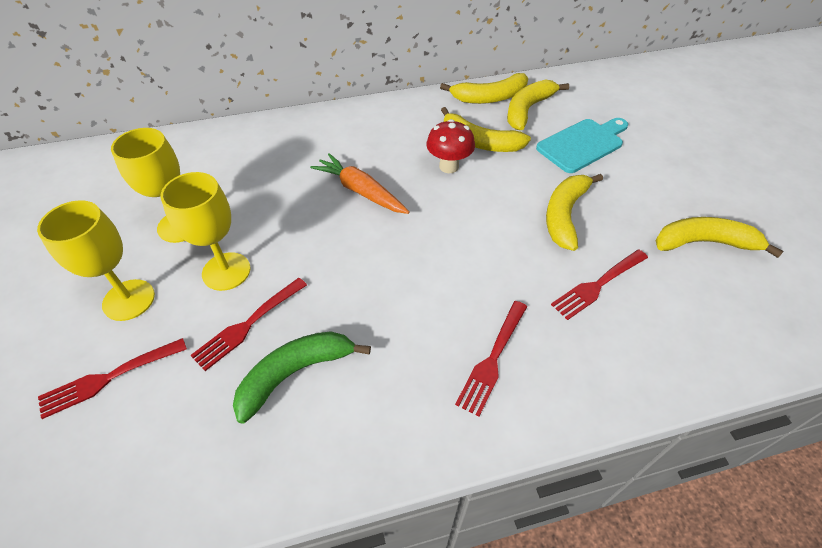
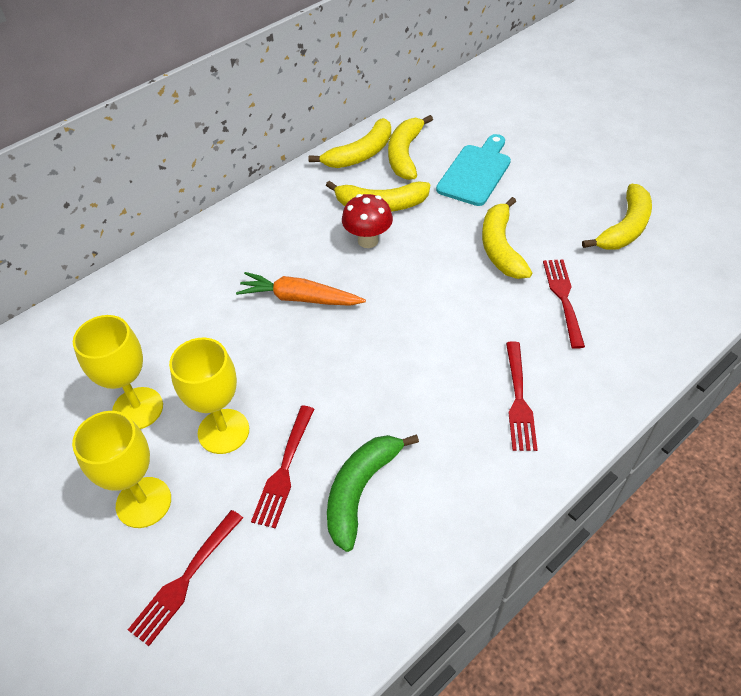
camera: 25 degrees left, 0 degrees up
(598, 284) = (564, 299): red fork -> red fork turned 150 degrees clockwise
(704, 243) = (624, 228): yellow banana -> yellow banana turned 150 degrees clockwise

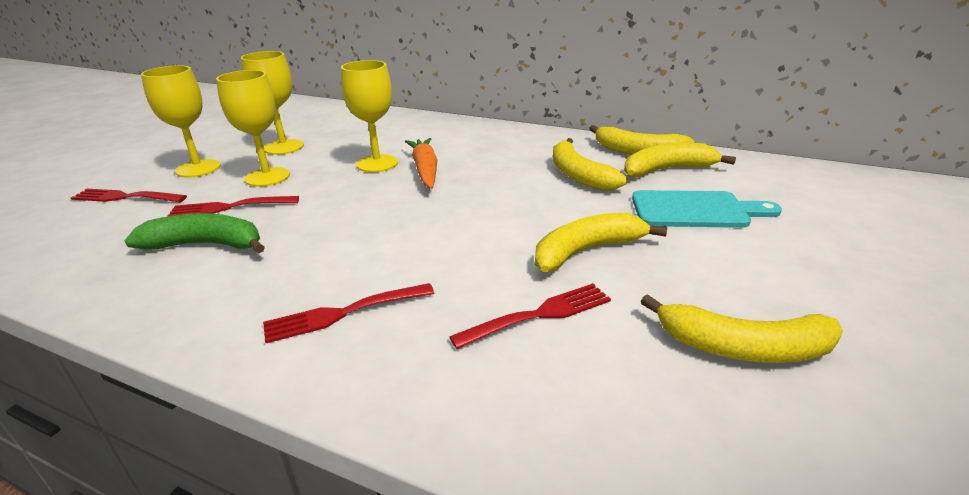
camera: 65 degrees right, 20 degrees down
(256, 331) = (377, 163): none -> yellow goblet
(368, 240) = (523, 180): red mushroom -> none

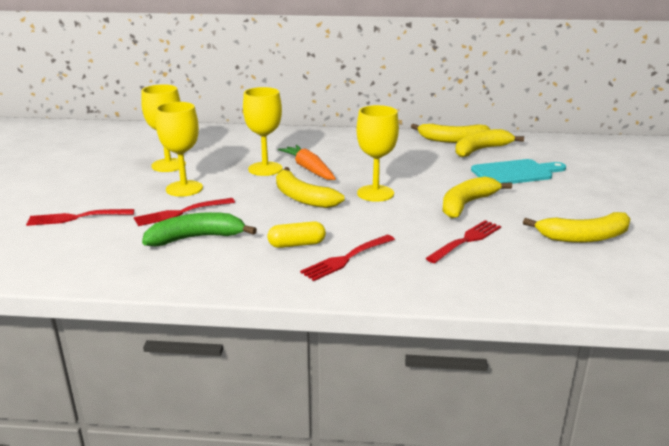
camera: 20 degrees left, 5 degrees down
(198, 168) = (112, 189): yellow goblet -> yellow goblet (375, 193)
(305, 276) = (297, 244): none -> yellow capsule
(579, 175) = (424, 160): yellow banana -> yellow banana (302, 197)

